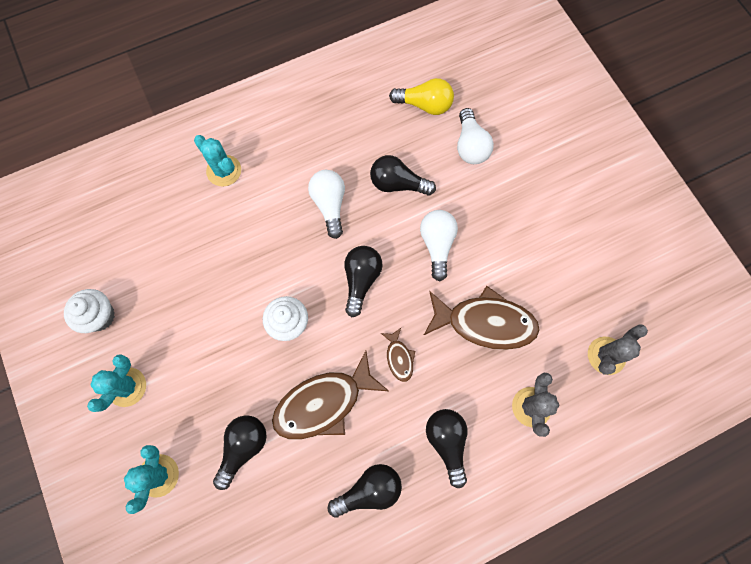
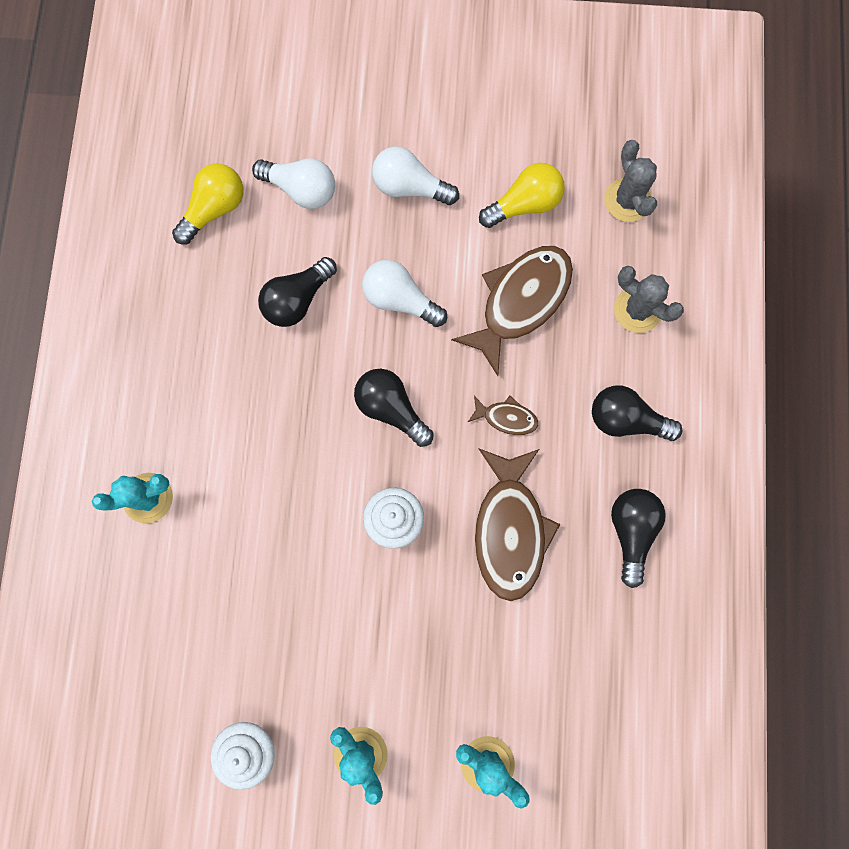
camera: 60 degrees left, 5 degrees up
(243, 447) = (509, 648): black light bulb -> none
(329, 205) = (275, 393): white light bulb -> white light bulb (409, 187)
(555, 287) = (524, 204): none -> yellow light bulb

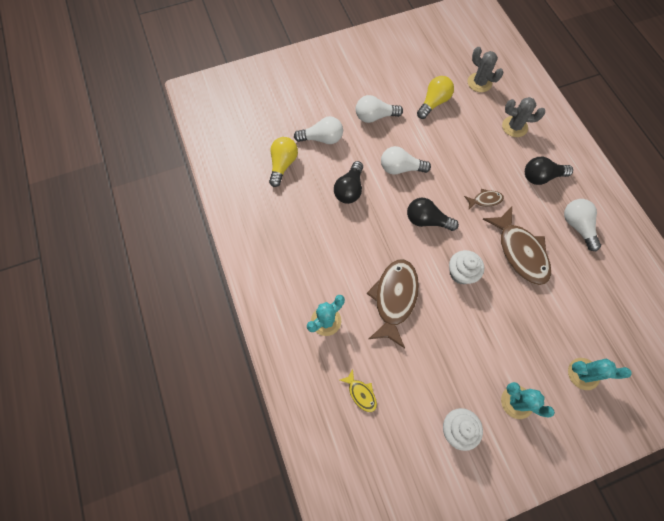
camera: 25 degrees left, 10 degrees down
(141, 630) = (361, 393): none -> yellow fish
(520, 301) = (458, 145): brown fish -> brown fish (394, 298)
(631, 531) = (577, 226): black light bulb -> white light bulb

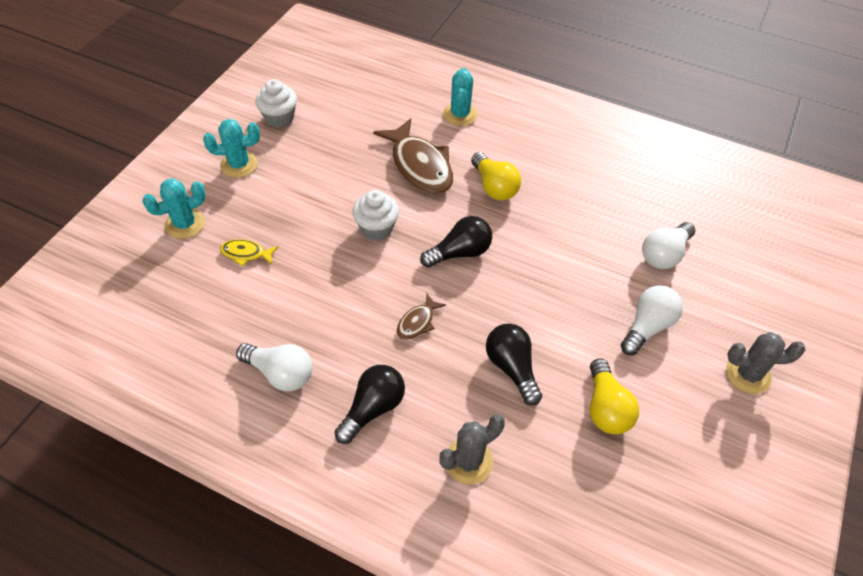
camera: 135 degrees right, 15 degrees down
(283, 164) = (661, 200): yellow light bulb -> yellow light bulb (494, 187)
(349, 189) = (570, 225): black light bulb -> black light bulb (512, 368)
(361, 393) = (379, 92): yellow fish -> yellow fish (246, 254)
(400, 168) = (547, 287): white light bulb -> none
(479, 82) = (584, 501): grey cactus -> grey cactus (748, 374)
(520, 252) = (330, 293): brown fish -> none

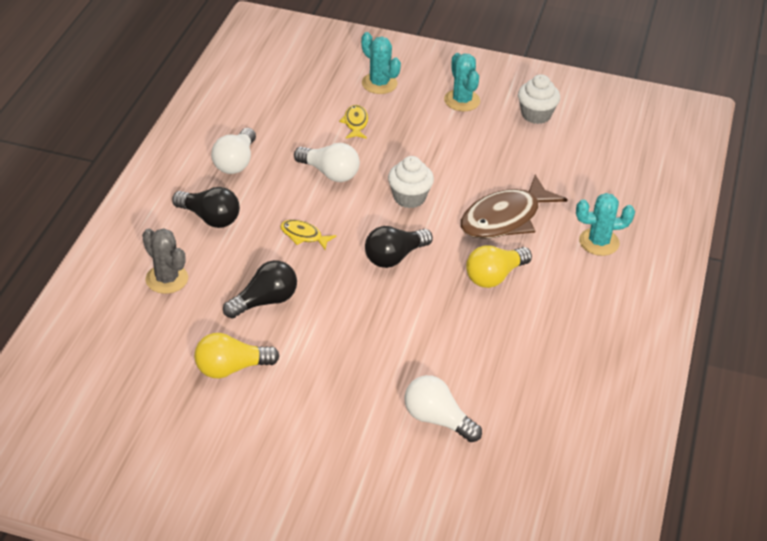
camera: 80 degrees right, 10 degrees down
(417, 322) = (303, 236): brown fish -> yellow fish
(460, 253) = (394, 257): black light bulb -> black light bulb turned 90 degrees clockwise
(647, 326) = (333, 402): white light bulb -> white light bulb (330, 173)
(748, 374) = (287, 483): grey cactus -> none

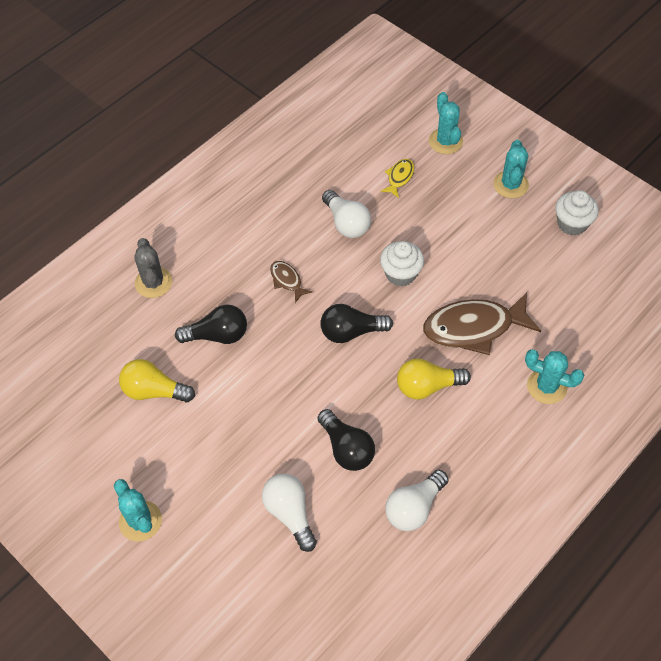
camera: 30 degrees right, 15 degrees up
(210, 218) = (221, 234): black light bulb -> black light bulb (346, 448)
(235, 162) = (274, 184): white light bulb -> white light bulb (414, 508)
(293, 480) = (140, 521): none -> turquoise cactus
(303, 236) = (287, 280): yellow fish -> brown fish

